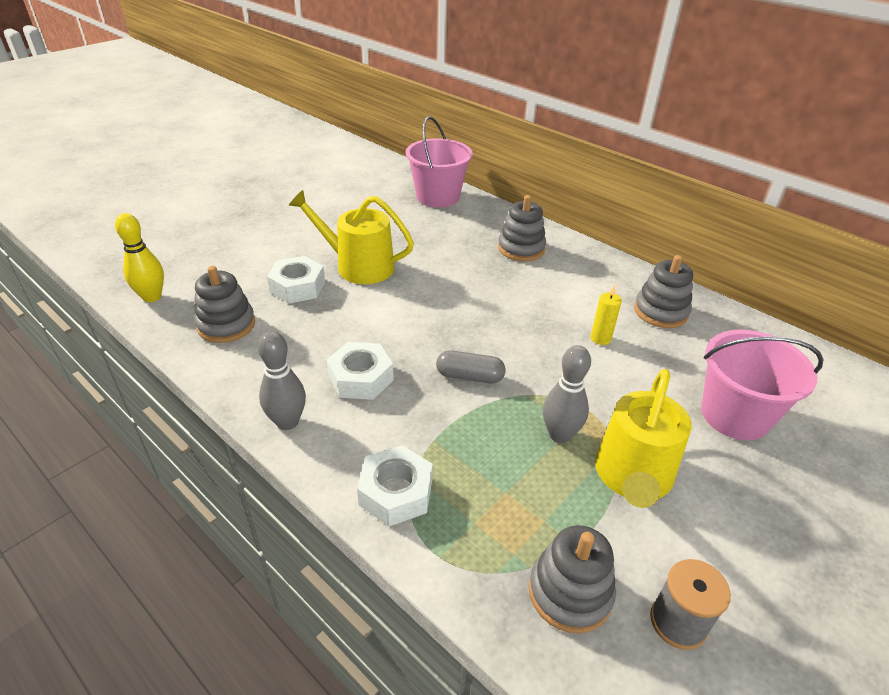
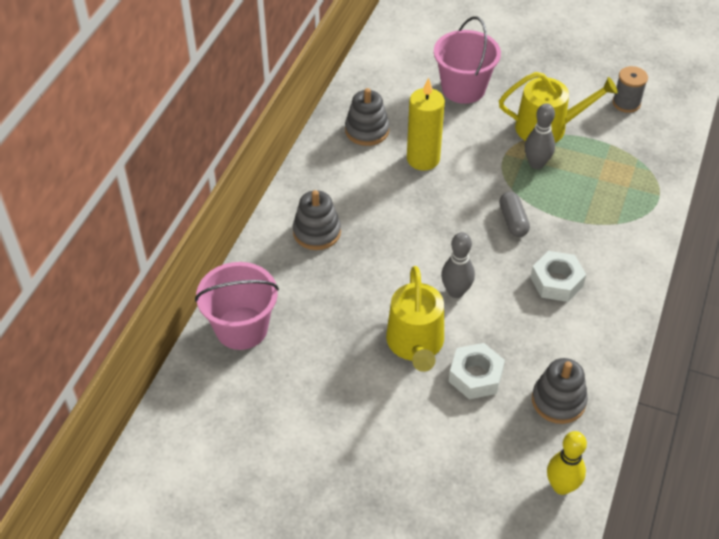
camera: 110 degrees left, 10 degrees up
(287, 422) = (624, 304): grey bowling pin -> grey bowling pin (456, 291)
(396, 492) = (635, 227): white nut -> none
(570, 592) = (640, 141): grey stacking toy -> none
(600, 338) = (423, 159): yellow candle -> yellow candle, size x1.99

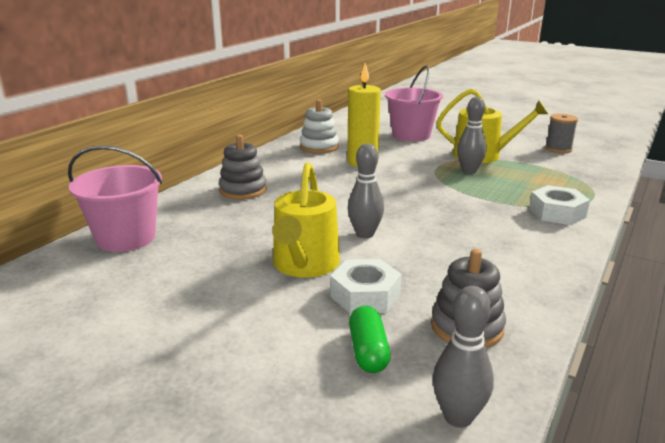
camera: 10 degrees right, 25 degrees down
(367, 130) = (319, 147): grey stacking toy -> white stacking toy
(491, 437) = (368, 351): none -> green capsule
(513, 221) = (439, 198): grey capsule -> none
(556, 281) = (478, 237): white nut -> white nut (557, 213)
(561, 486) = (458, 417): yellow bowling pin -> grey bowling pin

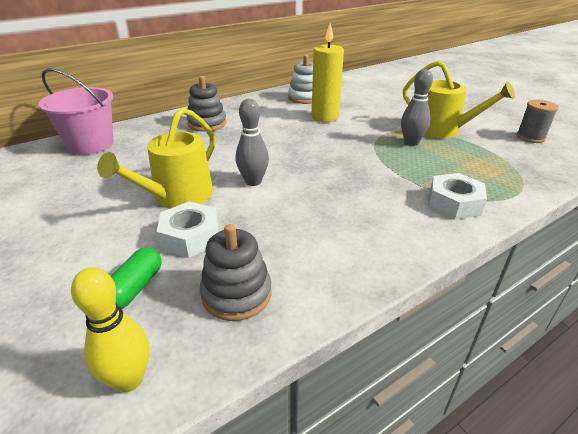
camera: 25 degrees right, 10 degrees up
(411, 135) = (395, 99): pink bucket -> none
(458, 417) = (129, 379): grey bowling pin -> yellow bowling pin

